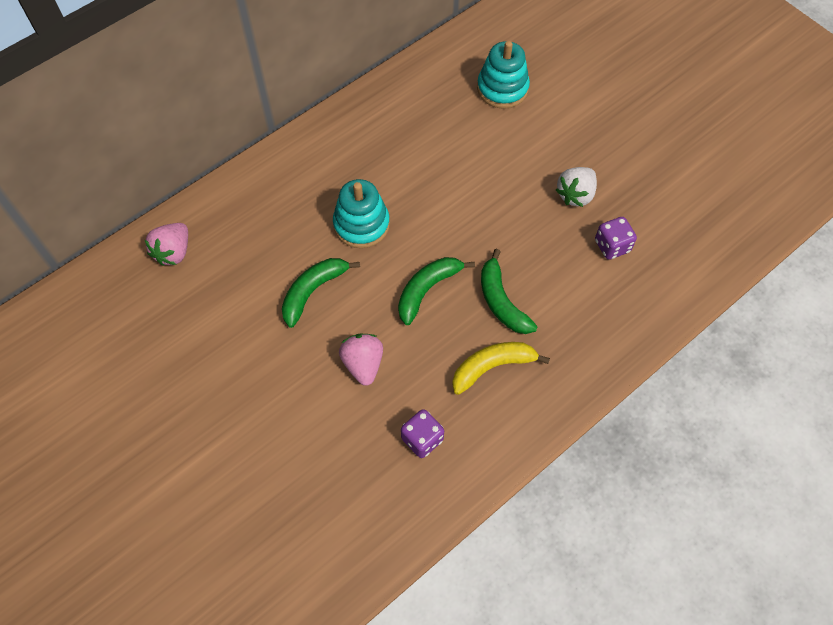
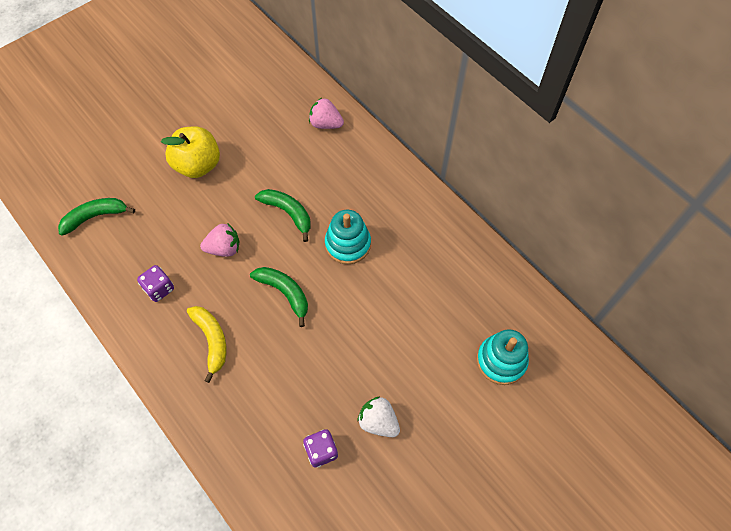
camera: 90 degrees right, 0 degrees up
(225, 411) = (198, 165): none -> yellow apple
(501, 301) = (270, 350): green banana -> green banana (95, 217)

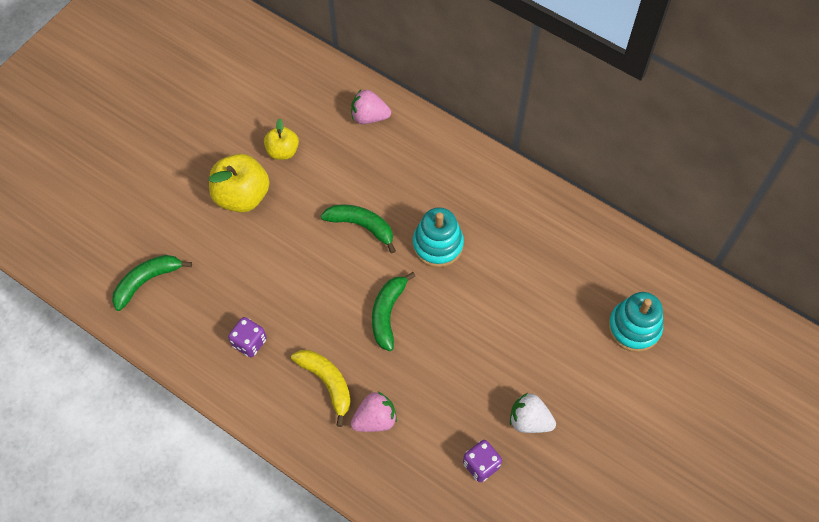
camera: 15 degrees left, 0 degrees up
(224, 248) = (305, 281): pink strawberry -> pink strawberry (375, 419)
(244, 136) = (283, 151): none -> yellow apple
(285, 293) = (388, 313): green banana -> green banana turned 105 degrees counterclockwise

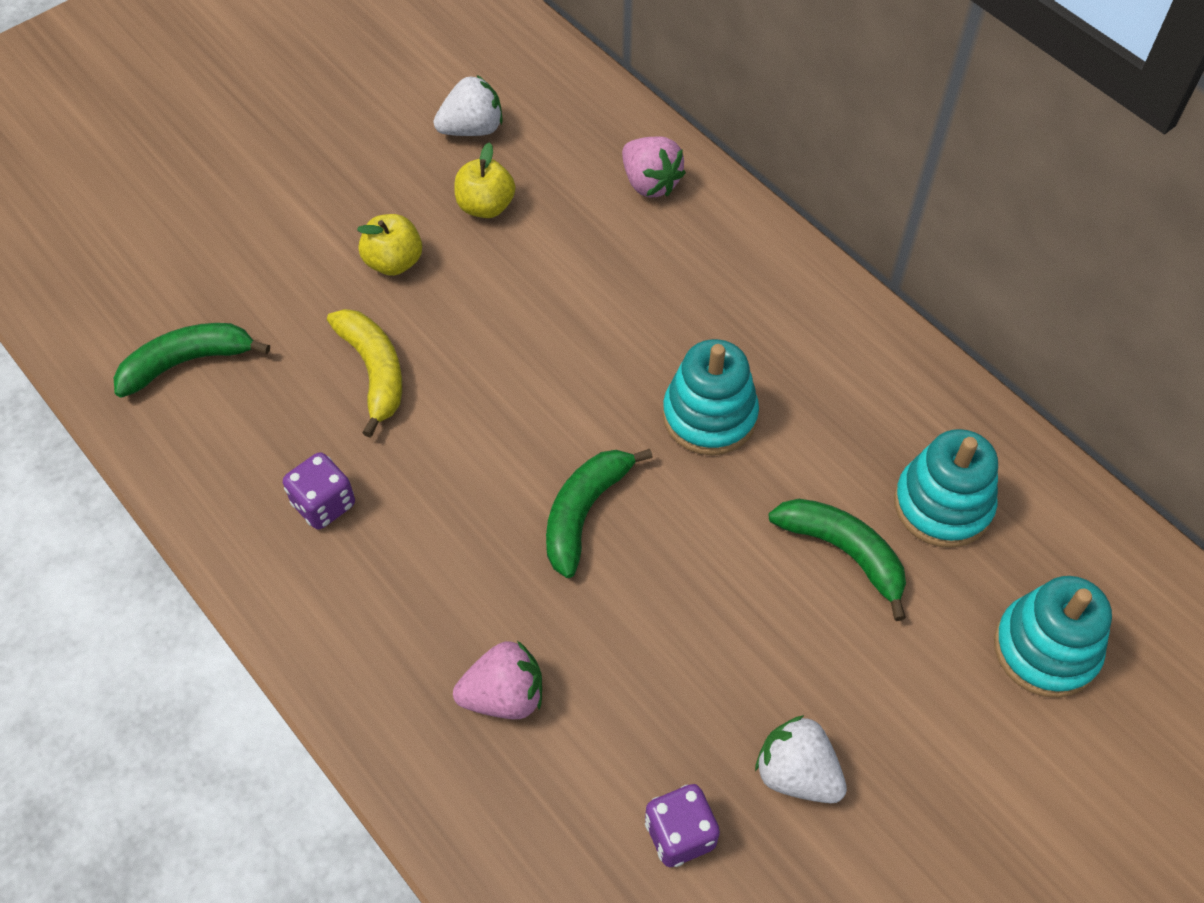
camera: 15 degrees right, 5 degrees down
(242, 196) = (394, 262): yellow apple -> yellow apple, size x0.59
(260, 105) = (472, 129): none -> white strawberry
(327, 383) = (437, 608): yellow banana -> yellow banana (374, 372)
(362, 226) = (583, 355): green banana -> green banana (844, 553)
(369, 117) = (650, 183): pink strawberry -> pink strawberry turned 150 degrees counterclockwise
(567, 265) = (942, 505): none -> turquoise stacking toy

